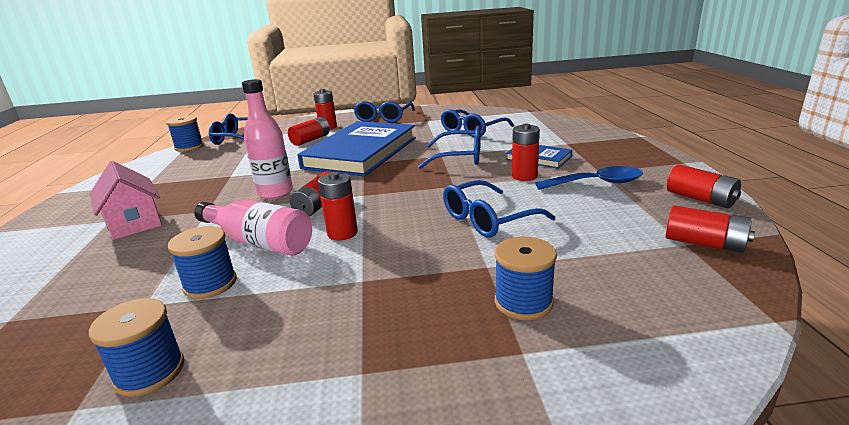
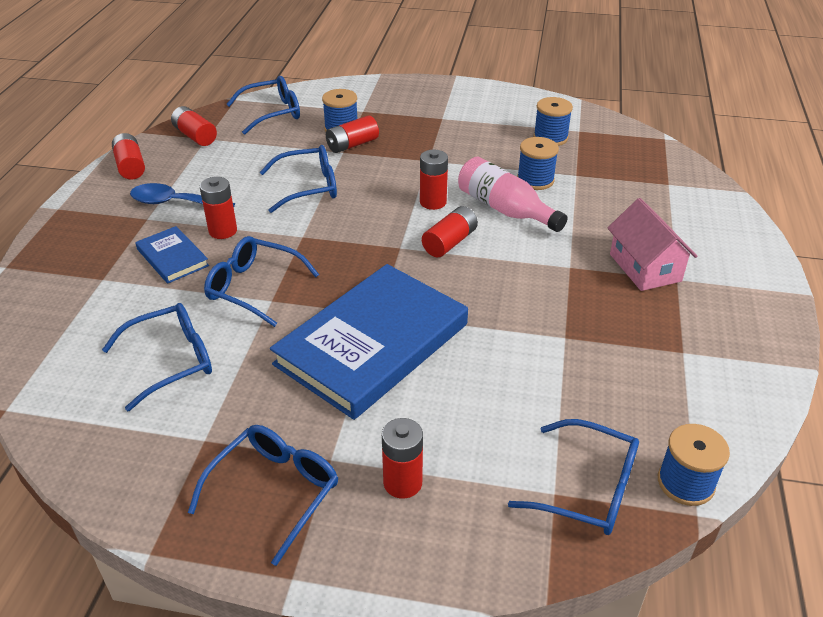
camera: 165 degrees left, 15 degrees up
(275, 193) = (497, 278): pink bottle -> none
(310, 140) = (444, 426): red battery -> red battery (352, 145)
(668, 306) = (272, 113): none -> blue glasses

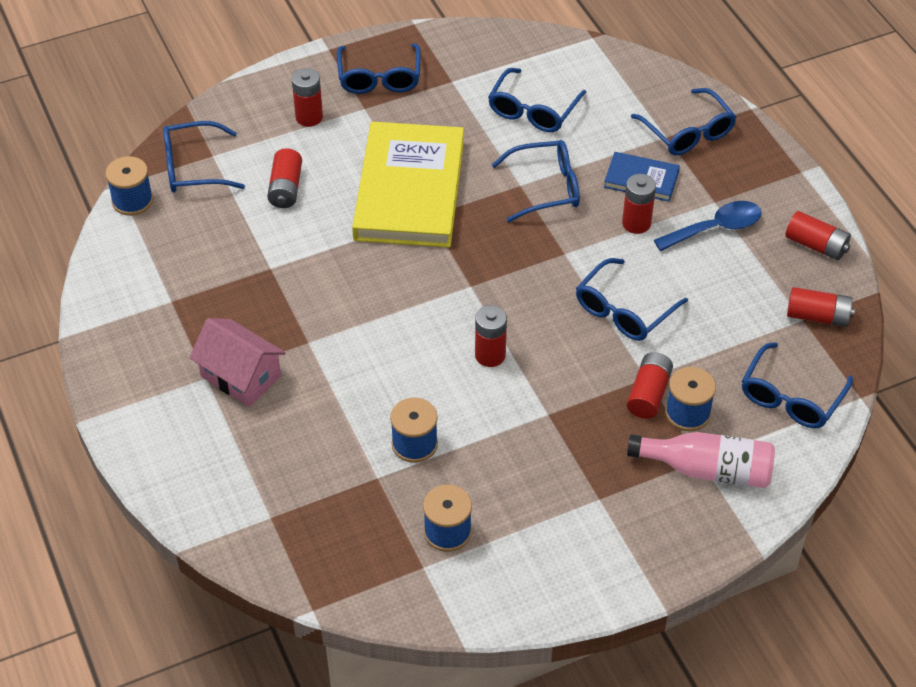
camera: 145 degrees right, 10 degrees up
(81, 273) = (688, 132): none -> blue glasses
(372, 344) = (409, 190): blue book -> yellow book
(449, 242) = (433, 314): red battery -> red battery (286, 188)
(505, 209) = (414, 383): pink bottle -> pink bottle (707, 469)

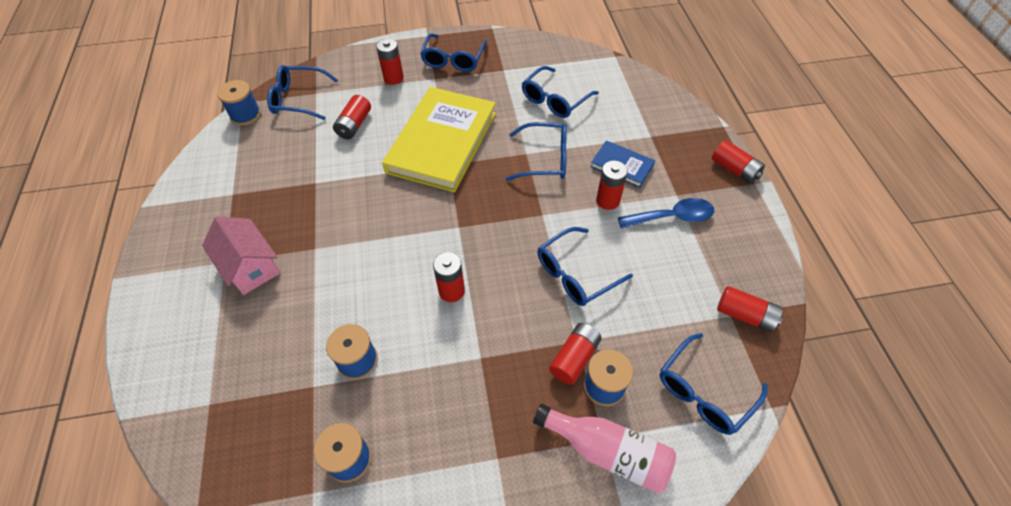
camera: 15 degrees right, 5 degrees up
(688, 132) = (669, 136): blue glasses -> none
(816, 245) = (755, 248): red battery -> red battery (734, 169)

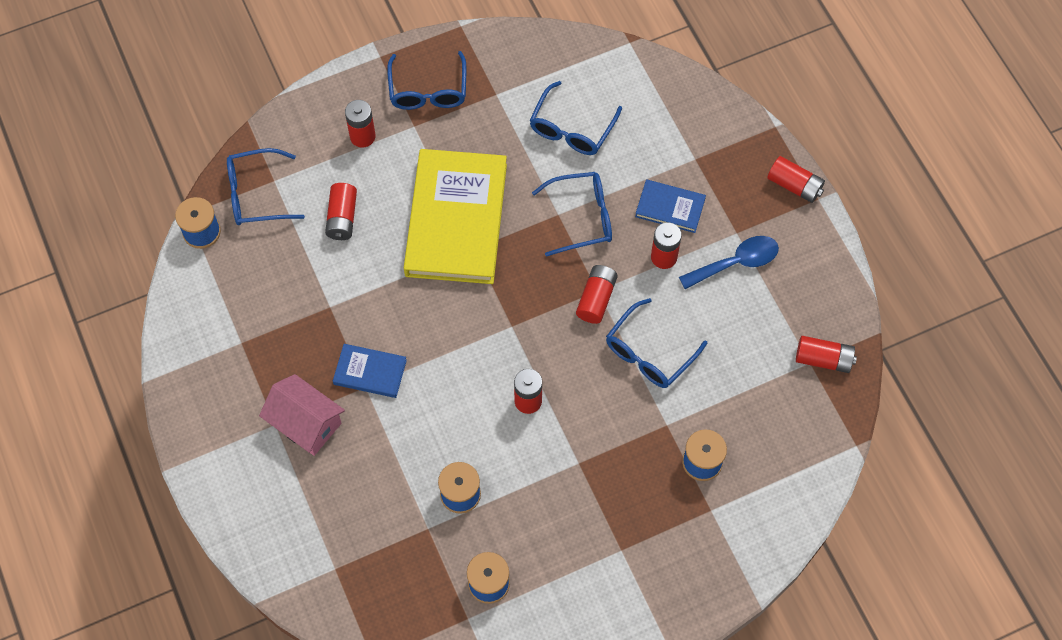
camera: 15 degrees left, 10 degrees up
(324, 238) = (370, 372): none -> blue book
(574, 358) = (668, 442): red battery -> red battery (596, 299)
(607, 451) = (717, 520): pink bottle -> none
(704, 392) = (794, 445): blue glasses -> none

